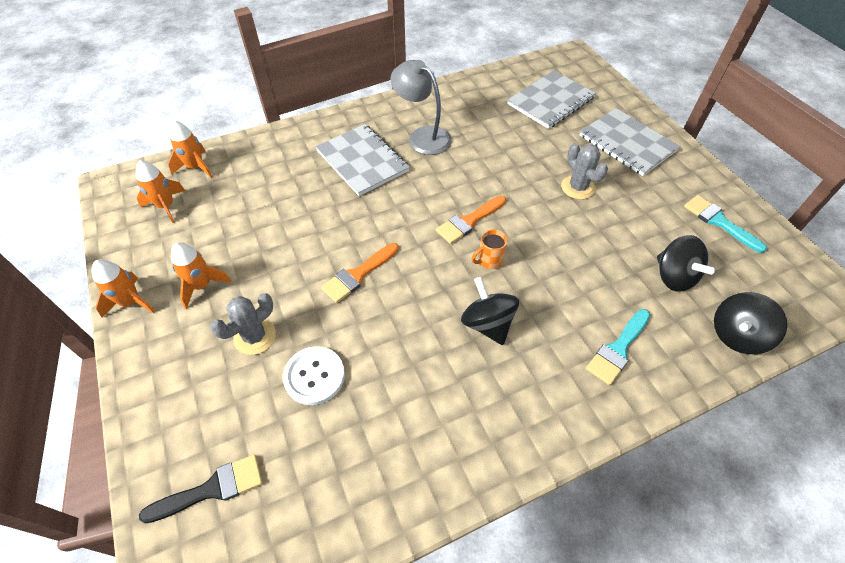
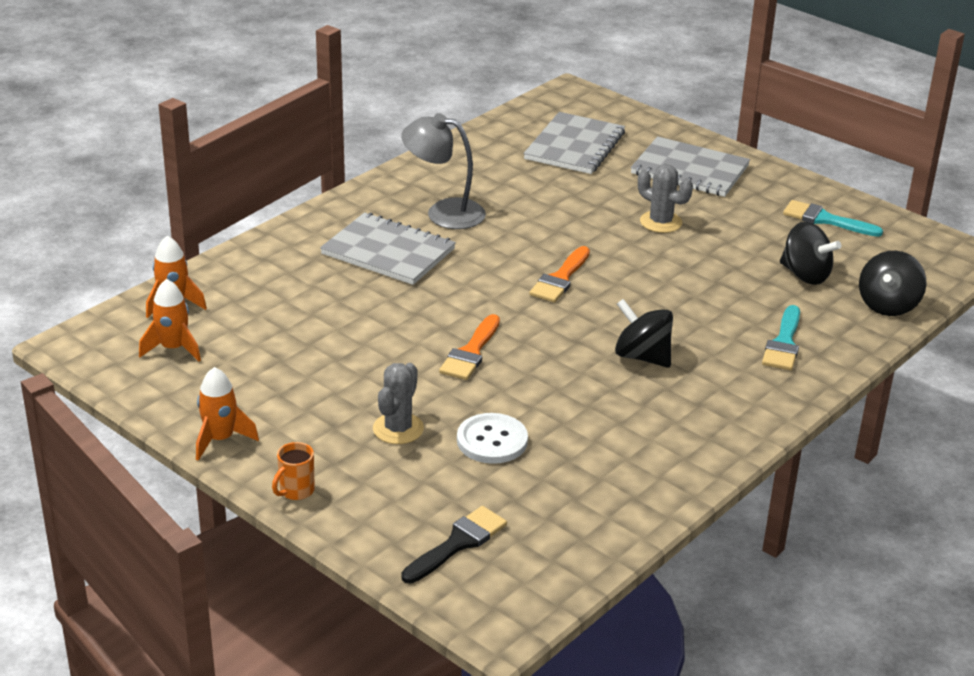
camera: 25 degrees left, 20 degrees down
(202, 285) = (294, 405): orange rocket -> none
(489, 261) = (607, 307): orange mug -> orange mug (295, 491)

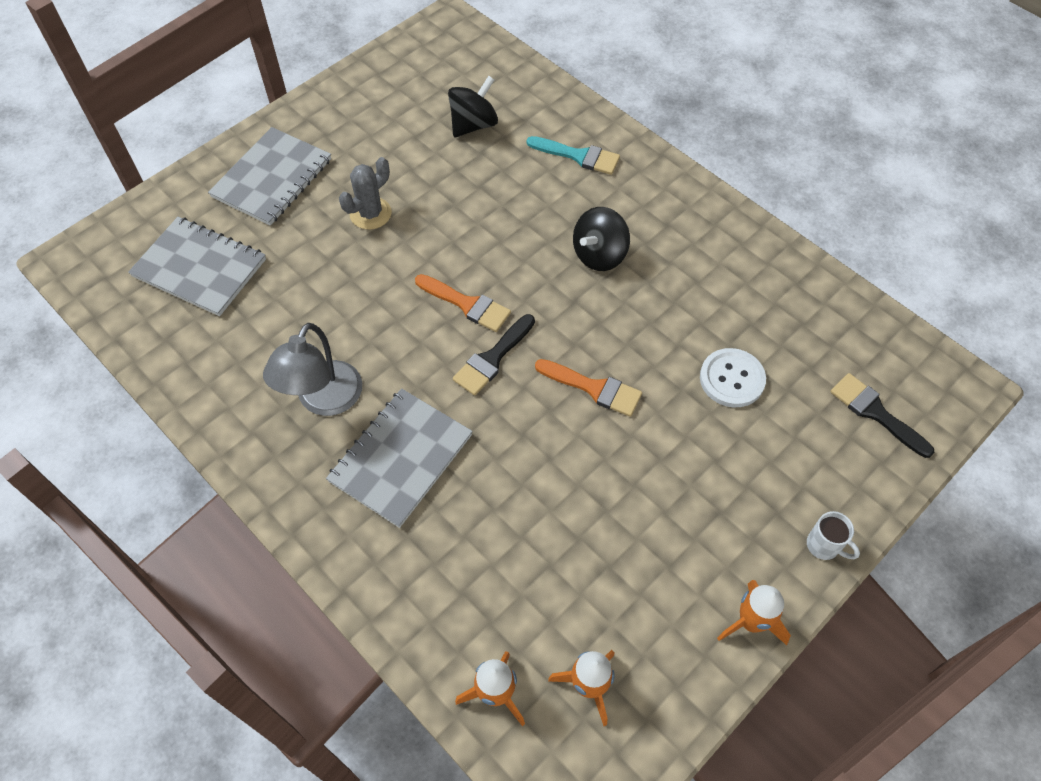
camera: 85 degrees left, 25 degrees up
(295, 491) = (824, 546): orange mug -> white mug
(398, 429) = (720, 455): grey cactus -> none
(499, 294) = (492, 358): none -> black brush
(826, 220) = (382, 95): turquoise brush -> none
(888, 305) = (523, 82): black spinning top -> none

